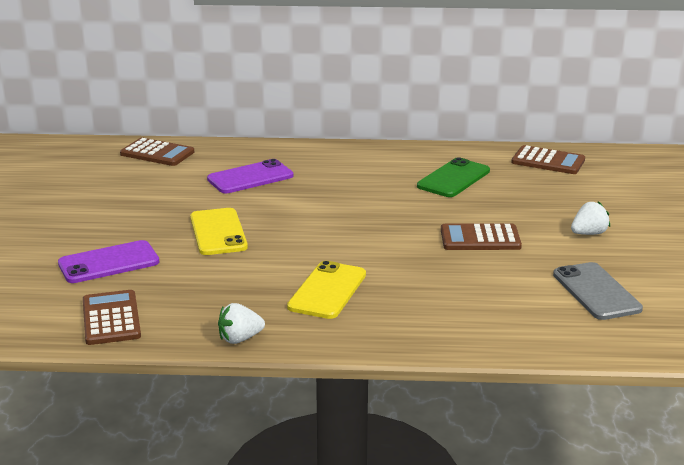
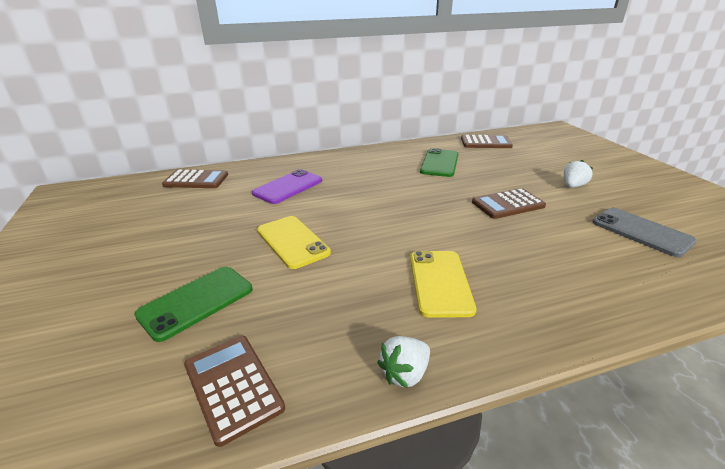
camera: 20 degrees left, 5 degrees up
(108, 263) = (196, 302): purple phone -> green phone

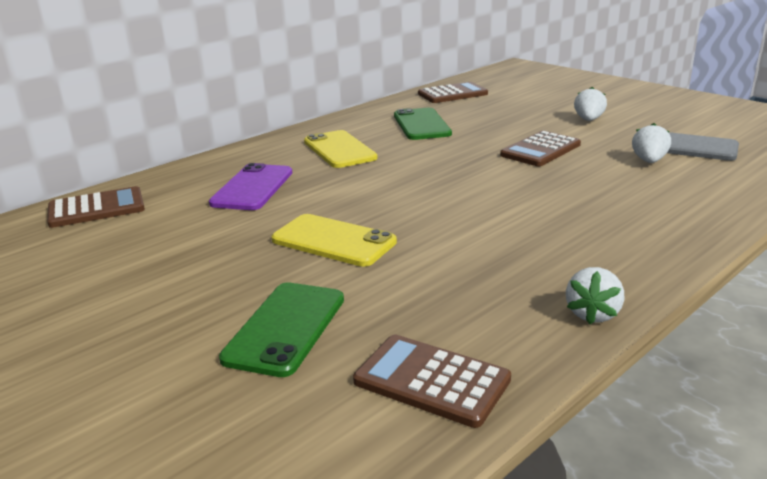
camera: 25 degrees left, 5 degrees down
(440, 282) = (546, 234): yellow phone -> yellow phone (339, 150)
(592, 237) = (649, 161): none -> white strawberry

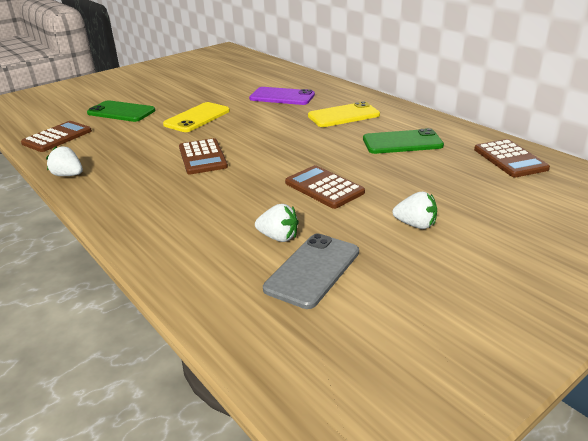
camera: 95 degrees right, 5 degrees up
(96, 208) = (269, 70): brown calculator -> brown calculator (202, 157)

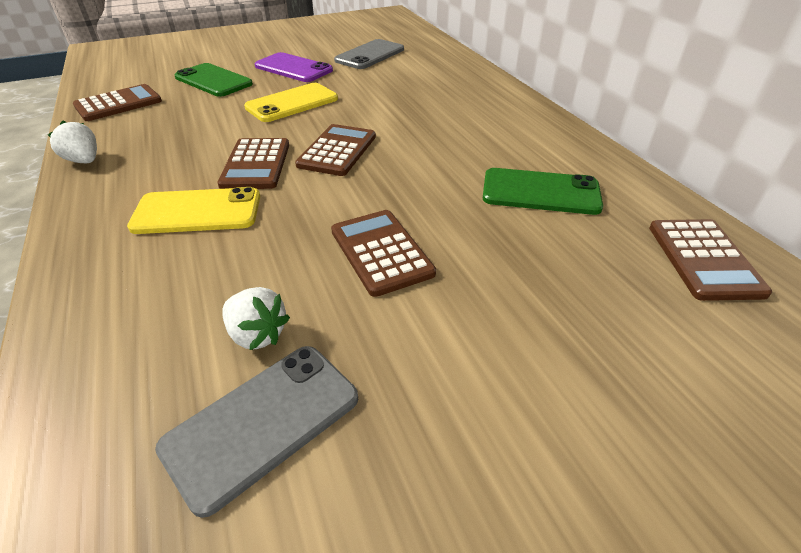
camera: 15 degrees right, 10 degrees up
(231, 79) = (370, 55): none -> grey phone
(254, 141) = (337, 151): none -> brown calculator
(282, 97) = (415, 89): purple phone -> purple phone (293, 68)
(343, 115) = (480, 131): yellow phone -> yellow phone (197, 212)
(415, 225) = (481, 365): white strawberry -> none

